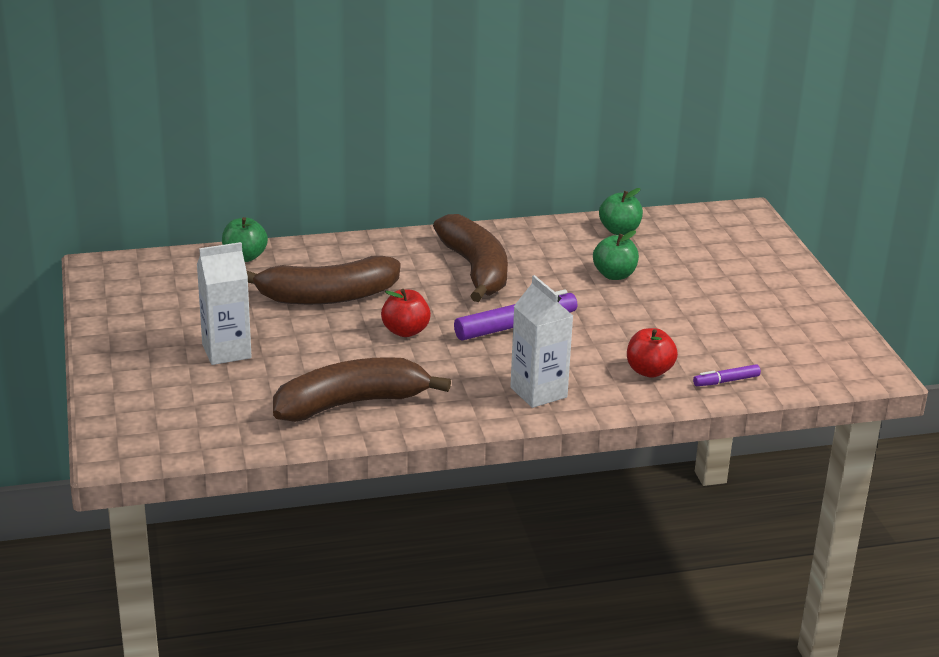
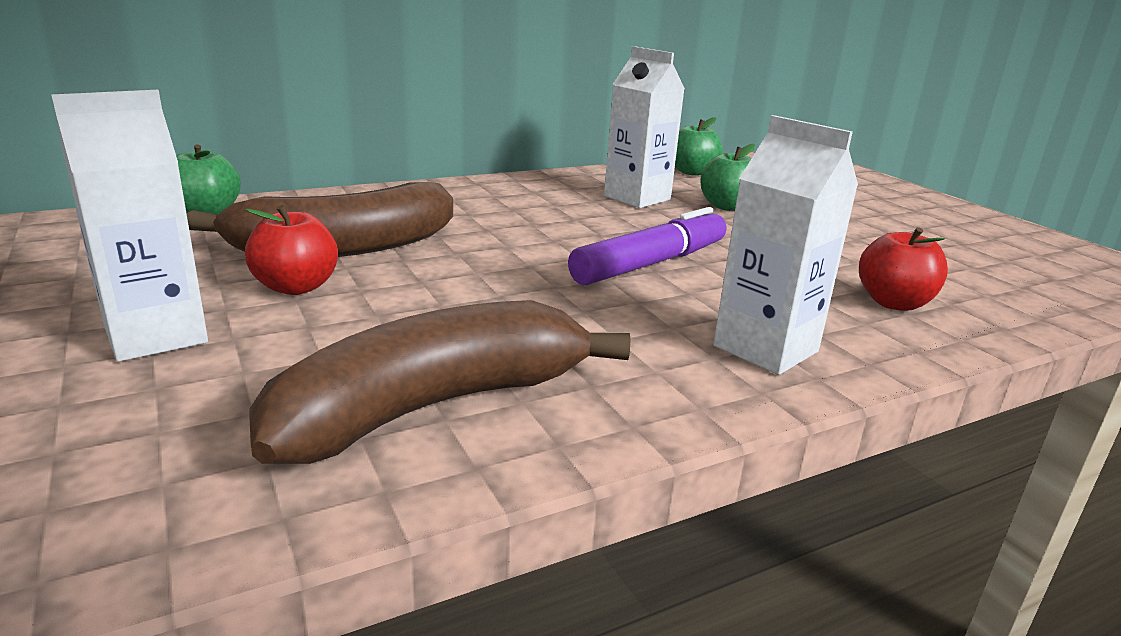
camera: 15 degrees left, 5 degrees down
(405, 331) = (487, 281): red apple -> red apple (296, 287)
(475, 270) = (550, 210): brown banana -> none
(550, 260) = (637, 198): none -> white carton
(726, 381) = (1010, 306): purple marker -> none

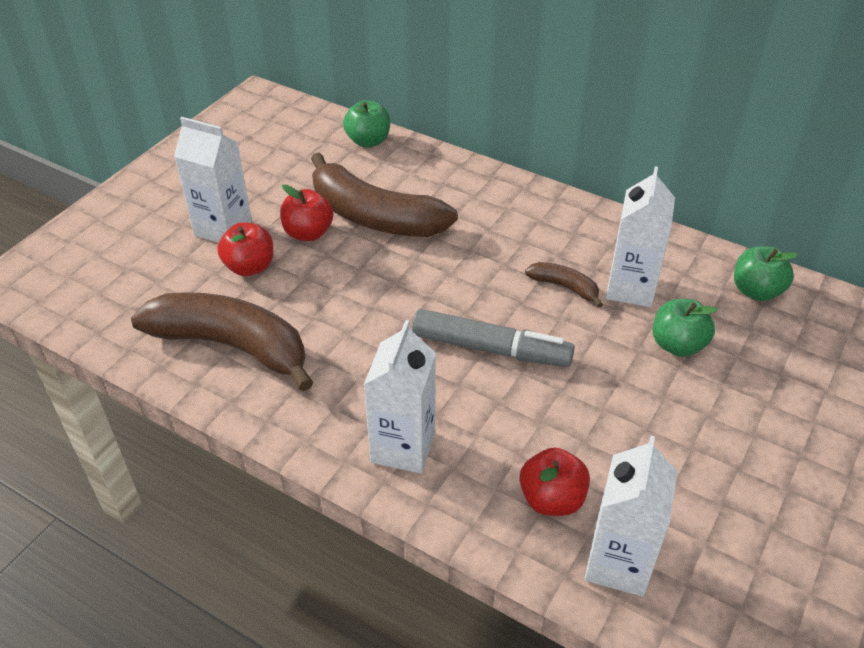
camera: 60 degrees right, 20 degrees up
(284, 342) = (250, 267): none -> red apple
(602, 215) = (564, 287): none -> brown banana
(650, 264) = (490, 348): purple marker -> grey marker
(991, 302) = (618, 563): none -> white carton

